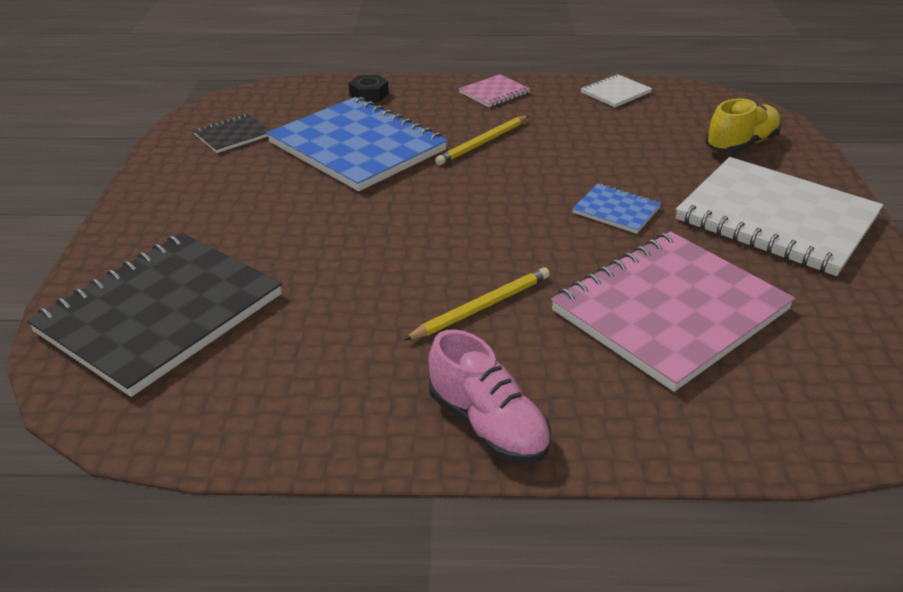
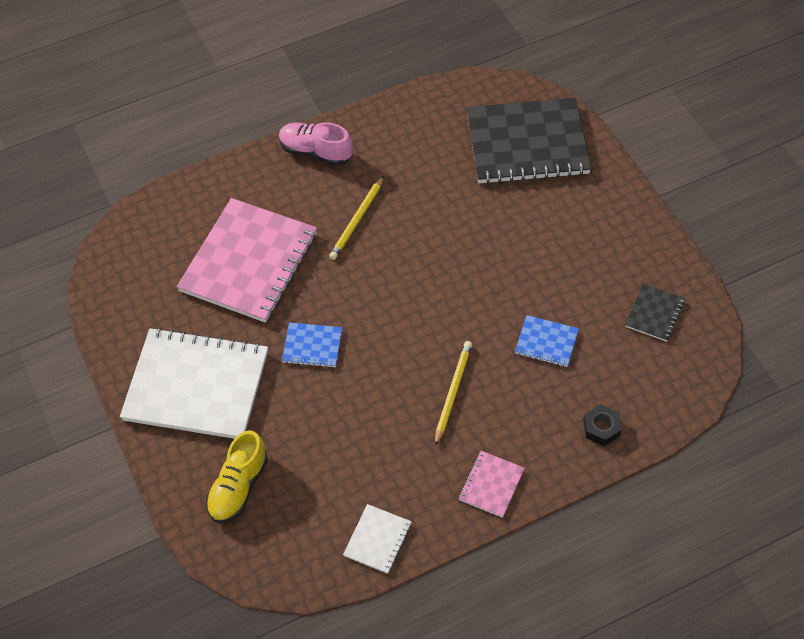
camera: 155 degrees right, 20 degrees up
(160, 313) = (527, 144): black notebook -> black notebook turned 75 degrees clockwise
(358, 146) = (546, 342): blue notebook -> blue notebook, size x0.44

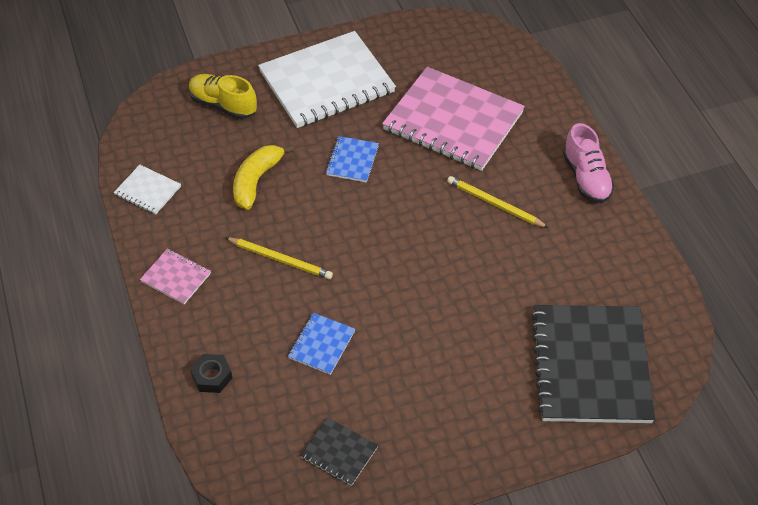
camera: 95 degrees right, 5 degrees down
(196, 385) = (327, 82): white notebook -> white notebook turned 45 degrees clockwise
(315, 151) = (586, 178): pink shoe -> pink shoe turned 135 degrees clockwise
(350, 432) = (256, 181): none -> yellow banana

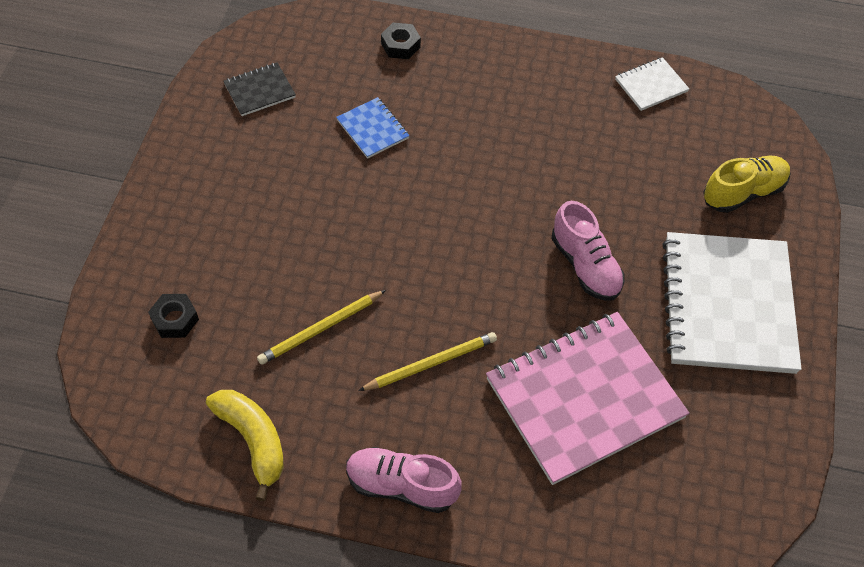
camera: 120 degrees right, 5 degrees up
(176, 277) = (527, 64): pink notebook -> none
(256, 181) = (609, 171): yellow banana -> yellow banana (253, 440)
(280, 259) = (492, 144): yellow pencil -> yellow pencil (321, 329)
(352, 160) = (585, 266): blue notebook -> pink shoe
(590, 366) = (175, 319): black notebook -> black nut

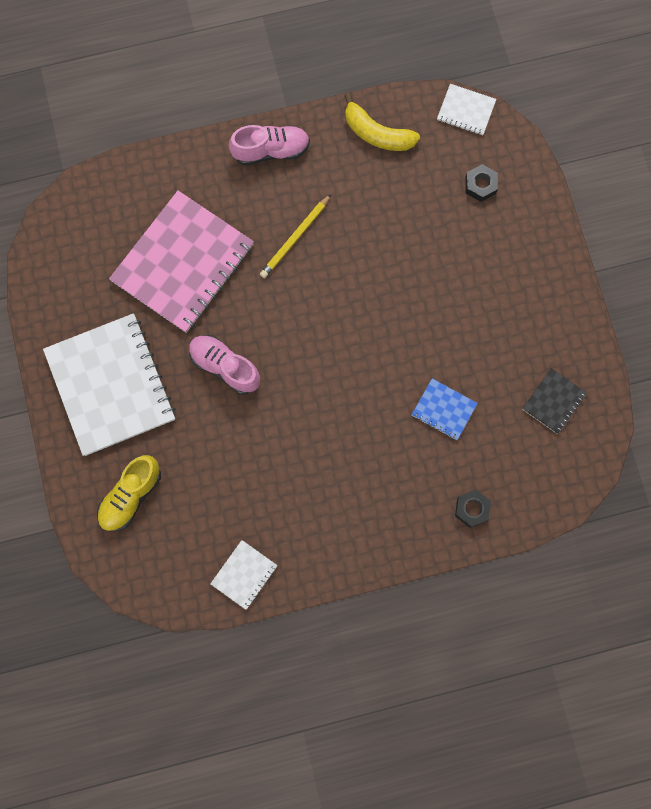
camera: 155 degrees right, 20 degrees up
(124, 414) = (466, 111): none -> white notebook
(321, 329) = (381, 226): yellow pencil -> none

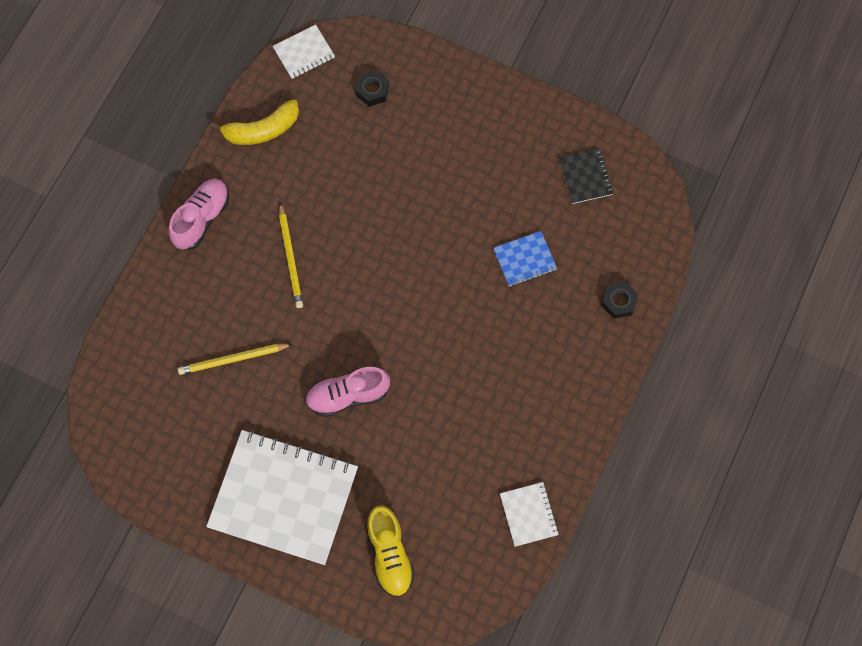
camera: 50 degrees left, 5 degrees down
(183, 263) = (233, 359): pink notebook -> yellow pencil

